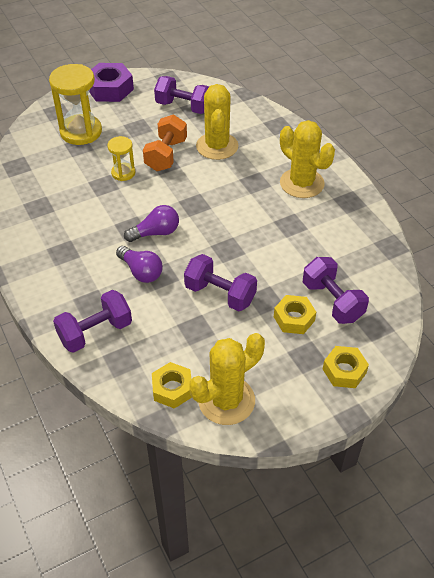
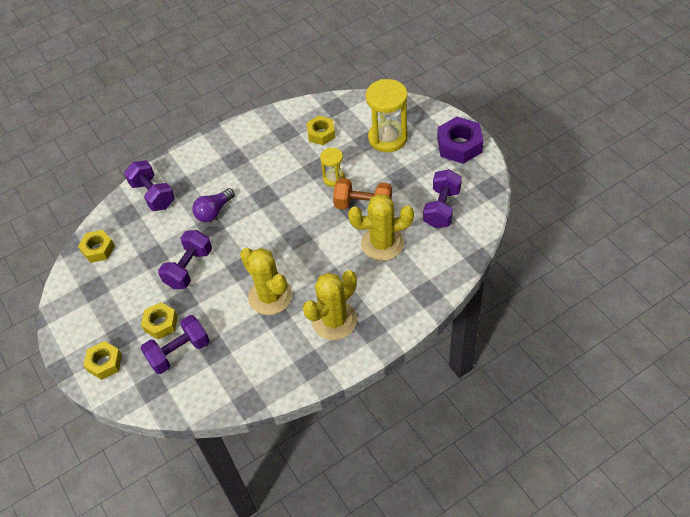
camera: 90 degrees right, 5 degrees up
(54, 179) = (321, 134): none -> yellow nut
(155, 233) = (259, 214): purple light bulb -> none
(226, 400) = (85, 284): yellow cactus -> yellow cactus (270, 296)

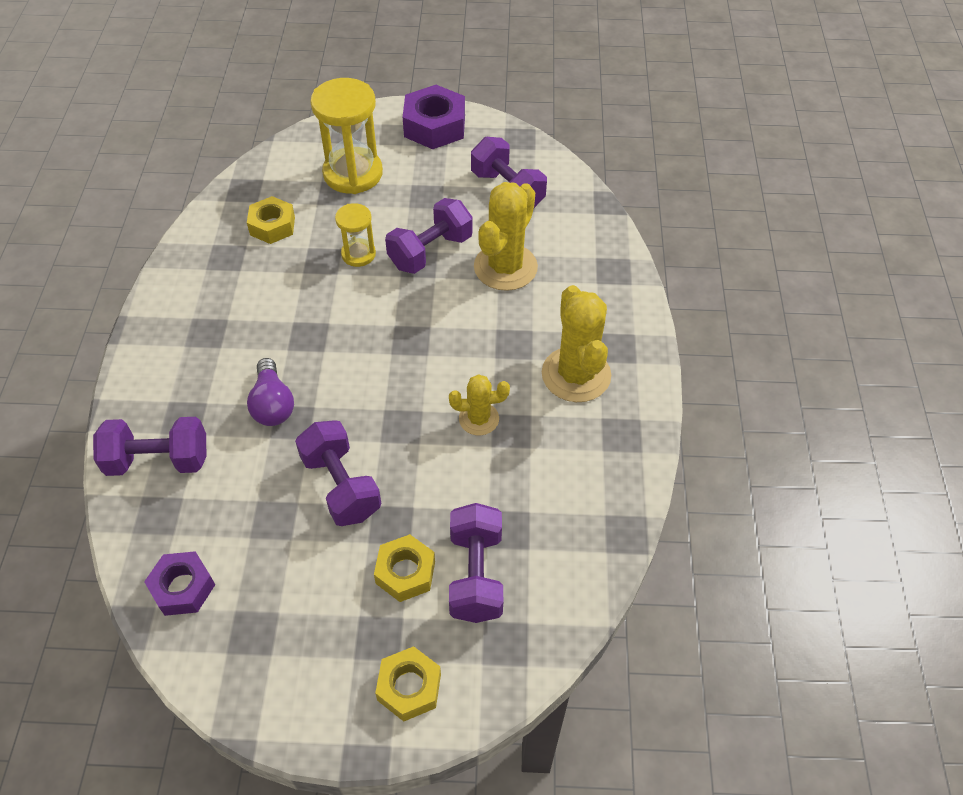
camera: 60 degrees left, 0 degrees up
(98, 249) = (183, 587): yellow nut -> purple nut
(270, 296) = (479, 419): yellow cactus -> yellow cactus, size x0.56
(363, 205) = (430, 251): orange dumbbell -> purple dumbbell

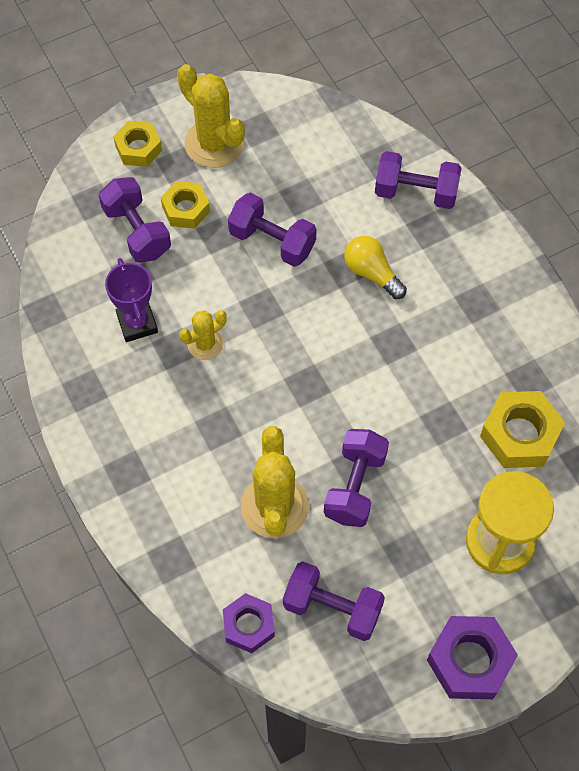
camera: 150 degrees right, 10 degrees up
(158, 460) = (416, 192): purple dumbbell -> purple dumbbell turned 45 degrees clockwise
(183, 587) = (323, 129): purple nut -> purple nut (248, 625)
(272, 226) = (519, 434): yellow nut -> yellow nut, size x1.52
(273, 404) = (372, 273): purple light bulb -> yellow light bulb
(358, 254) = (417, 447): yellow hourglass -> none
(534, 472) = (137, 323): none -> purple trophy
(576, 374) = (148, 425): yellow cactus -> yellow cactus (214, 143)

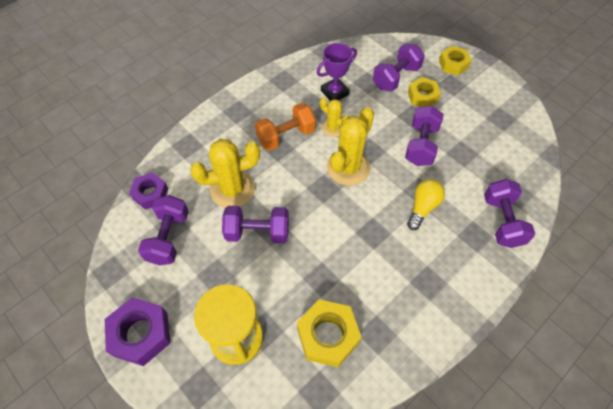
camera: 75 degrees right, 5 degrees down
(200, 412) = (286, 136): none -> orange dumbbell
(214, 143) = (477, 99): yellow cactus -> yellow cactus (348, 167)

